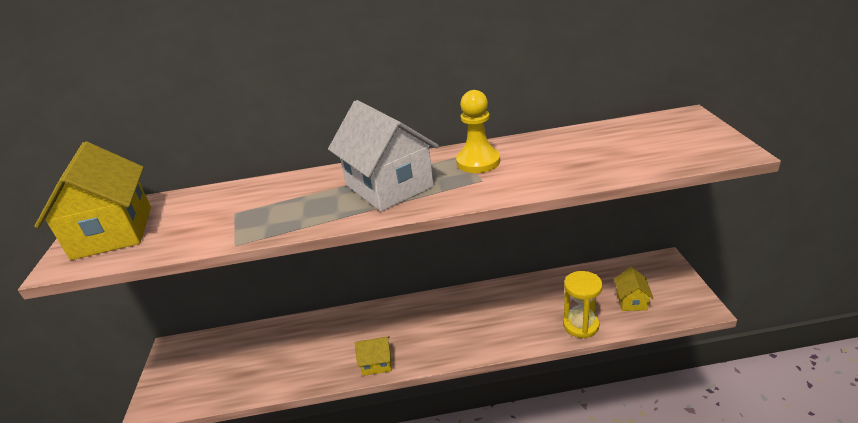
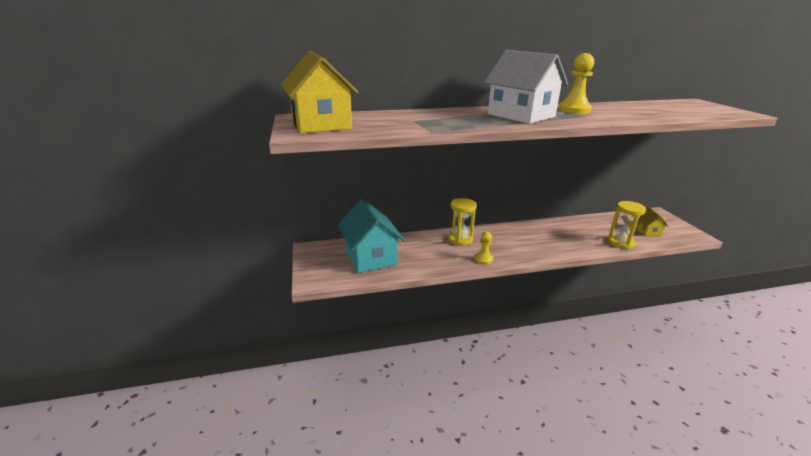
camera: 10 degrees left, 5 degrees down
(236, 362) = (371, 257): none -> turquoise house
(362, 326) = (460, 239): none -> yellow hourglass
(376, 363) = (483, 259): yellow house -> yellow pawn

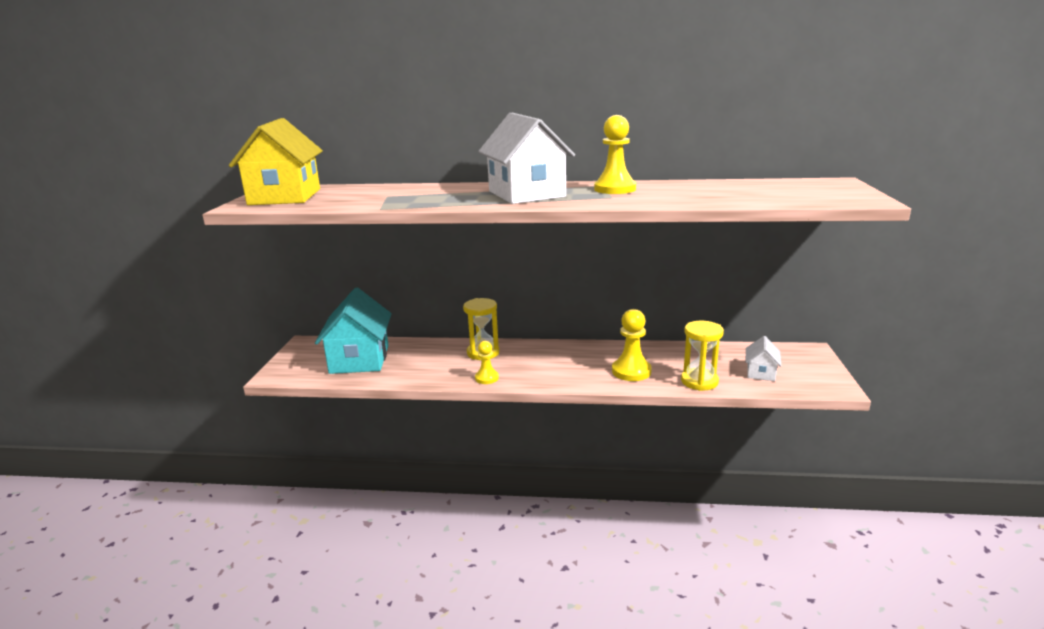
camera: 20 degrees right, 5 degrees down
(573, 241) = (631, 371): none -> yellow pawn
(647, 231) = (761, 373): yellow house -> white house

